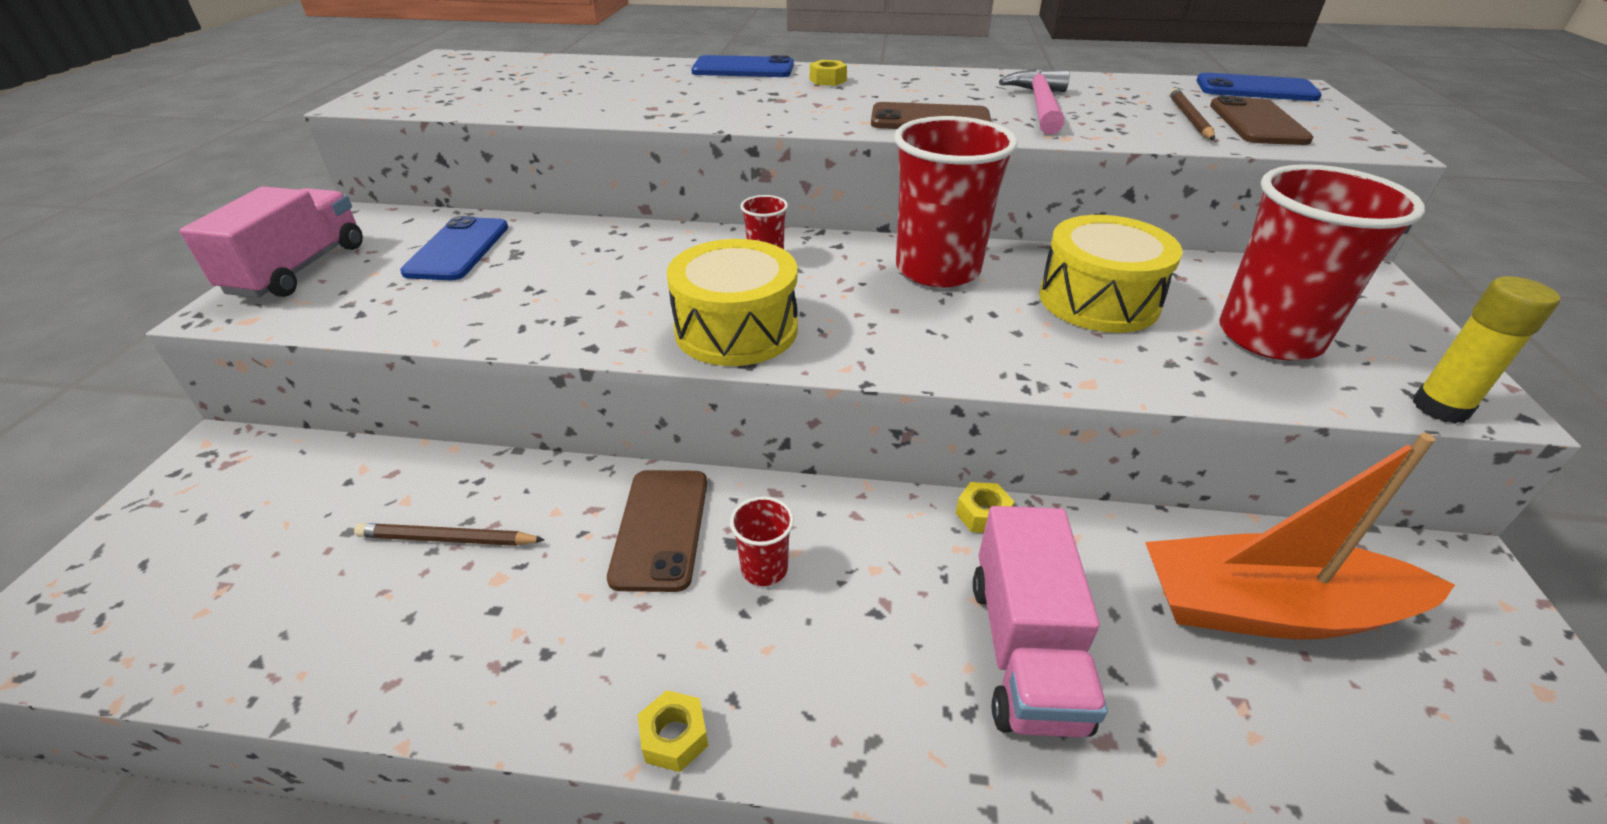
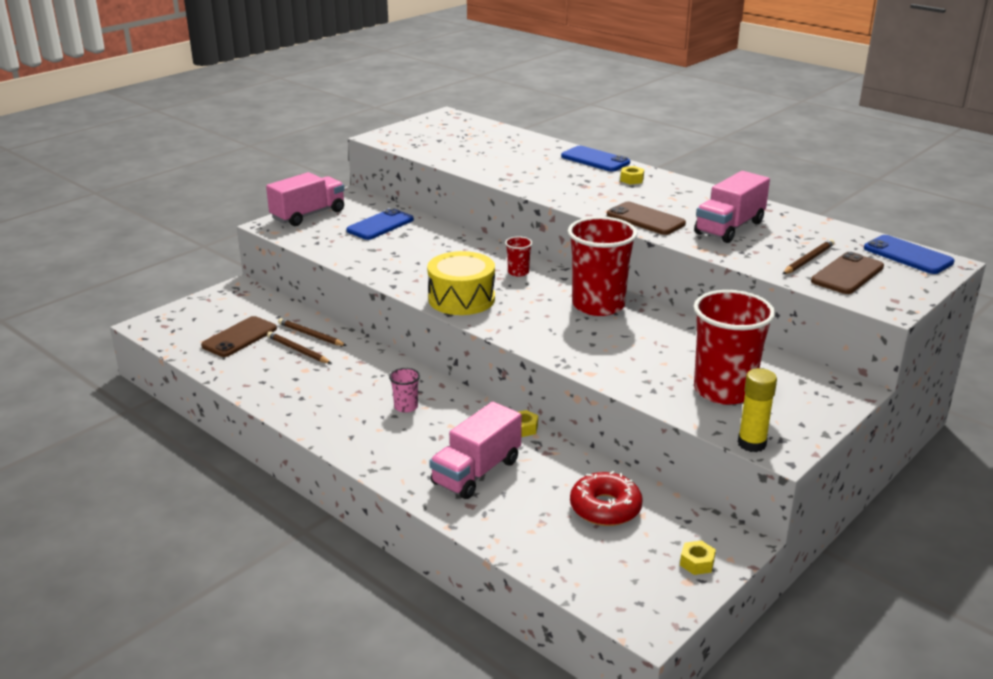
camera: 35 degrees right, 10 degrees down
(448, 494) = (311, 335): none -> brown pencil
(660, 528) = (380, 378): brown phone -> brown phone (239, 337)
(674, 737) = (321, 436): yellow nut -> yellow nut (697, 563)
(764, 568) = (406, 407): red cup -> pink cup
(1039, 105) = (729, 228): pink hammer -> pink truck
(1098, 300) = (660, 346): yellow drum -> none
(1268, 609) = (605, 508): orange boat -> red donut

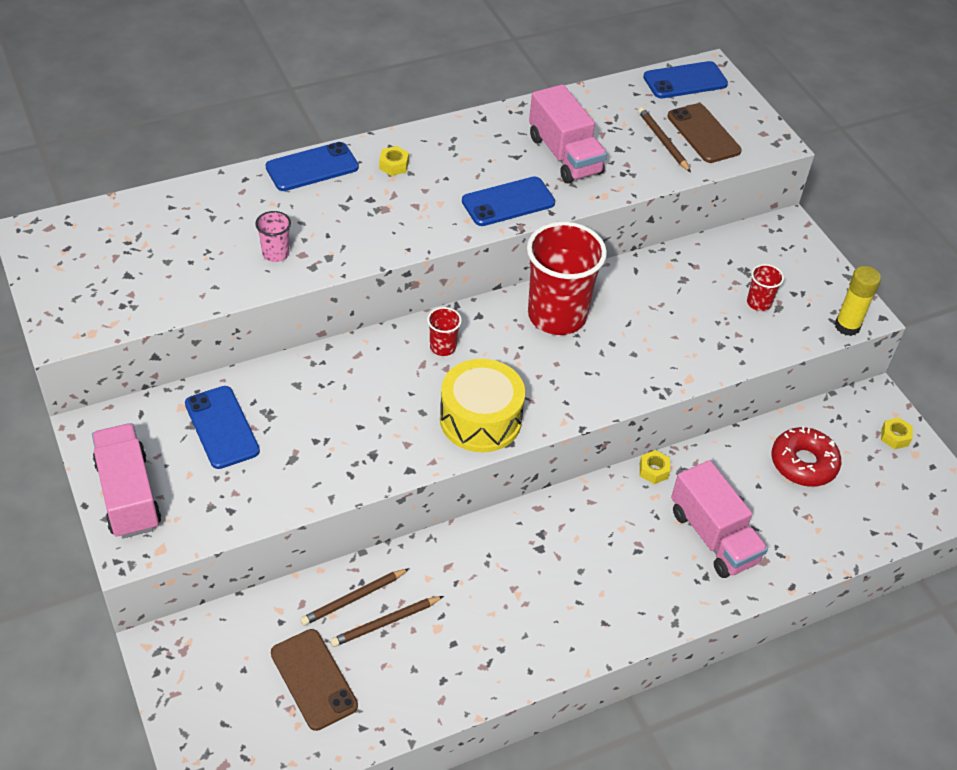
camera: 70 degrees left, 20 degrees up
(406, 407) = (568, 554): pink cup -> pink cup (275, 253)
(645, 219) = (508, 202): brown phone -> blue phone
(723, 390) = (759, 303): red cup -> red cup, size x0.43

